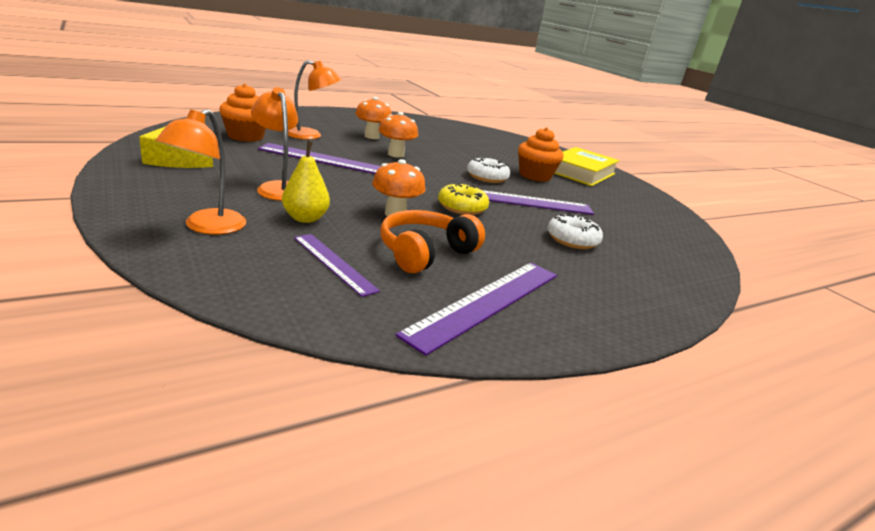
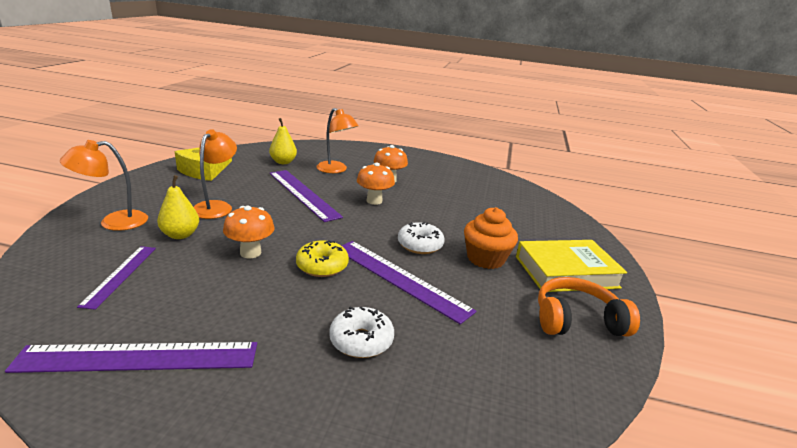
camera: 45 degrees right, 0 degrees up
(245, 136) = (283, 162): orange cupcake -> yellow pear
(425, 252) = (196, 293): orange headphones -> orange headphones (576, 320)

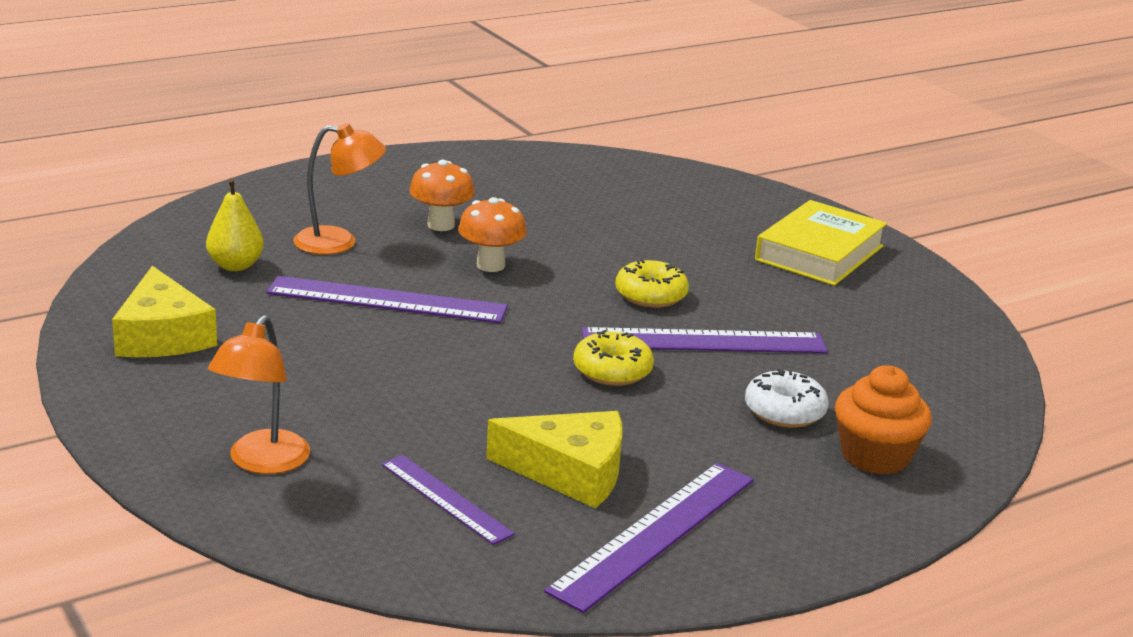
camera: 45 degrees left, 0 degrees up
(180, 235) = (386, 428): yellow pear -> none
(189, 298) = (570, 472): none -> yellow cheese
(216, 206) = (329, 374): orange lamp -> none
(250, 253) = (512, 400): orange mushroom -> none
(420, 245) = (650, 295): white donut -> yellow donut
(485, 259) = (734, 277): orange cupcake -> orange cupcake (875, 456)
(576, 320) = (897, 297): orange headphones -> none

